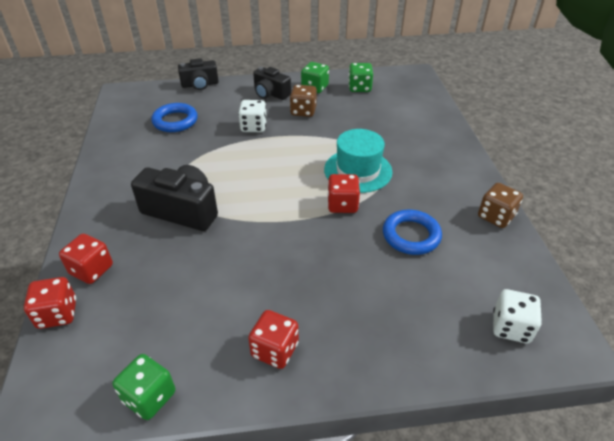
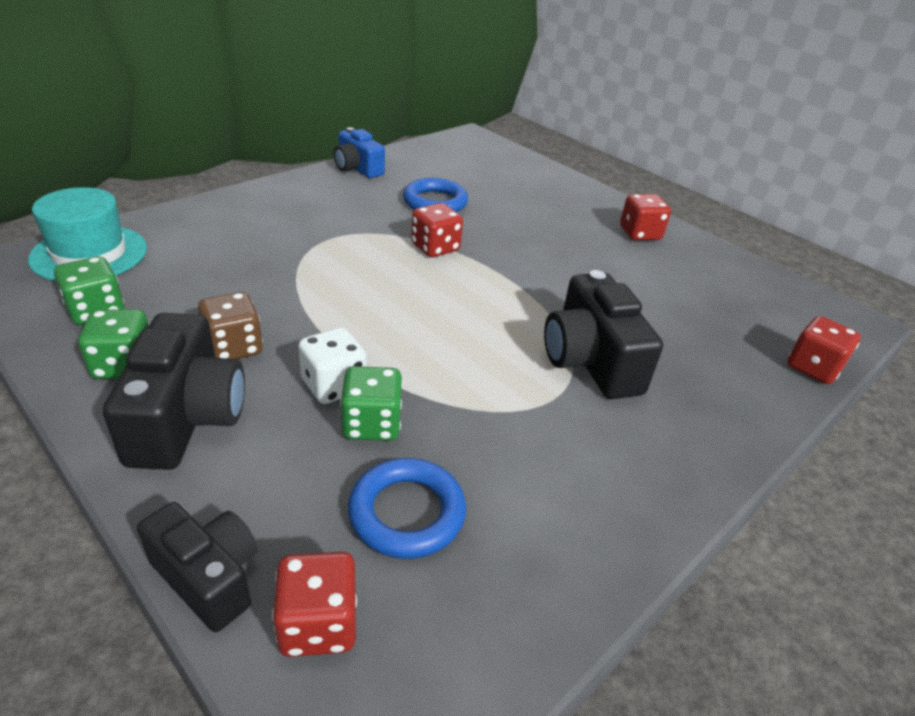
camera: 130 degrees left, 5 degrees down
(91, 270) = (752, 380): red dice -> red dice (318, 624)
(149, 397) = (757, 272): green dice -> green dice (372, 424)
(270, 94) = (186, 417): black camera -> black camera, size x1.53
(358, 170) = (359, 253): turquoise hat -> turquoise hat (89, 253)
(495, 216) = (357, 168): brown dice -> blue camera
(510, 327) = (483, 154): white dice -> none

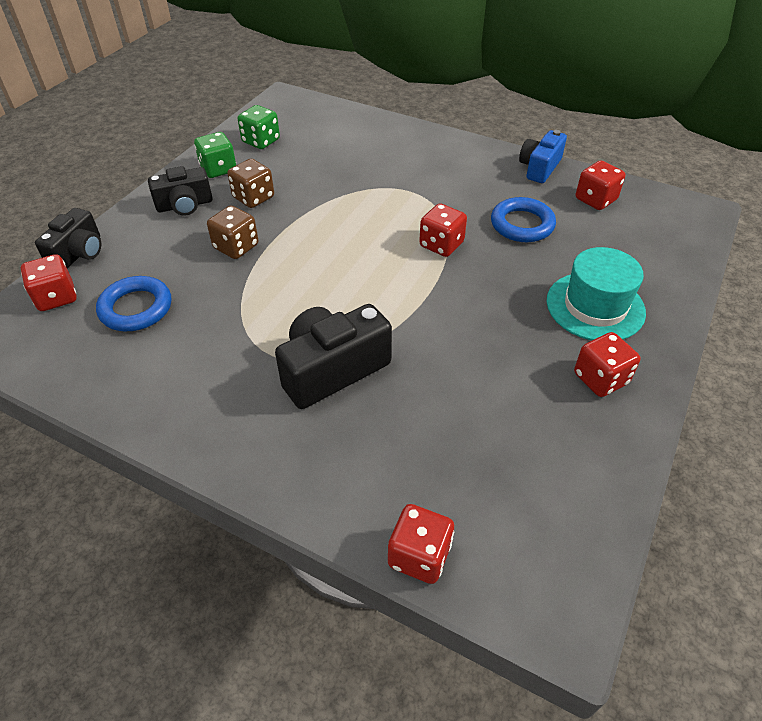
camera: 75 degrees right, 10 degrees up
(89, 253) = (315, 115): turquoise hat -> turquoise hat (595, 306)
(186, 417) = (185, 205): black camera -> black camera, size x0.65
(333, 385) = (236, 247): white dice -> brown dice
(372, 424) = (206, 273): green dice -> none
(426, 163) = (595, 200): none -> red dice

